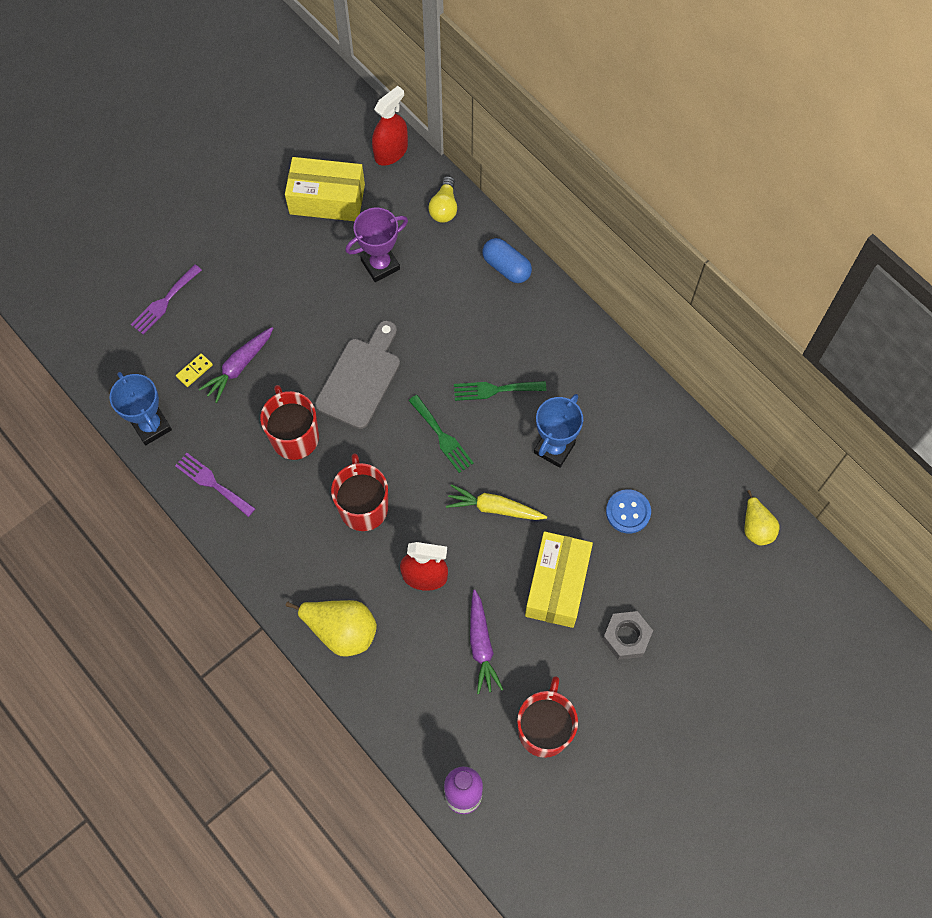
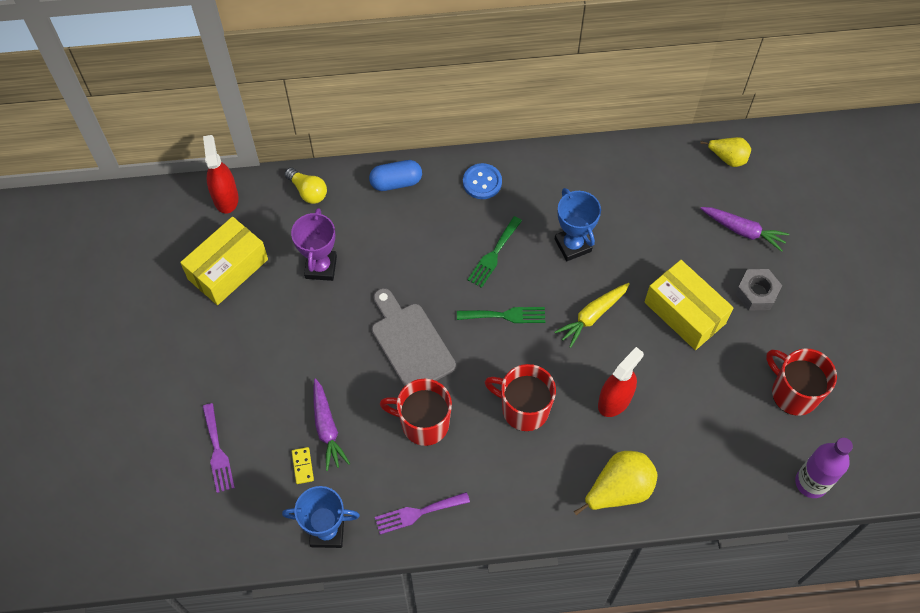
camera: 55 degrees left, 5 degrees down
(481, 645) = (698, 395): purple carrot -> purple carrot (743, 231)
(628, 512) = (659, 230): blue button -> blue button (482, 182)

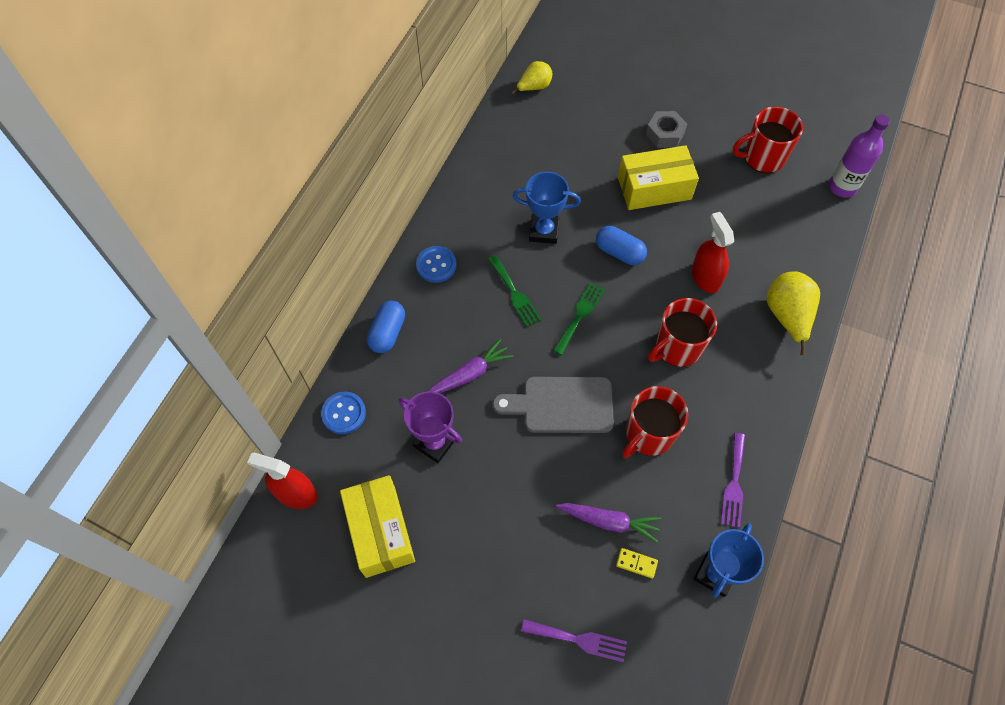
camera: 60 degrees left, 0 degrees up
(308, 191) = (344, 413): yellow light bulb -> blue button
(592, 316) = (619, 252): yellow carrot -> blue capsule
(743, 231) = (605, 113): purple carrot -> purple carrot (469, 374)

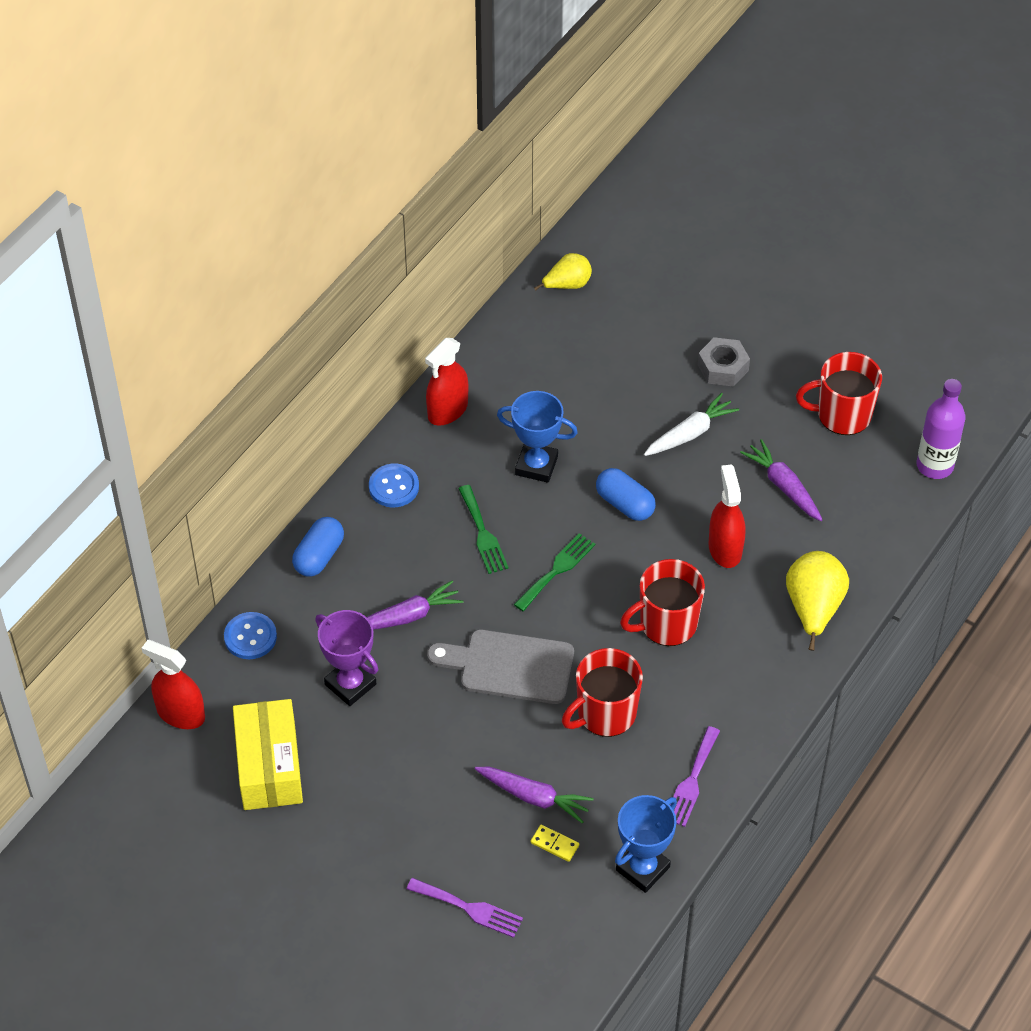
camera: 10 degrees right, 10 degrees down
(465, 197) = (447, 410): none -> red spray bottle
(654, 188) = (690, 433): yellow box -> white carrot
(735, 220) = (783, 486): none -> purple carrot

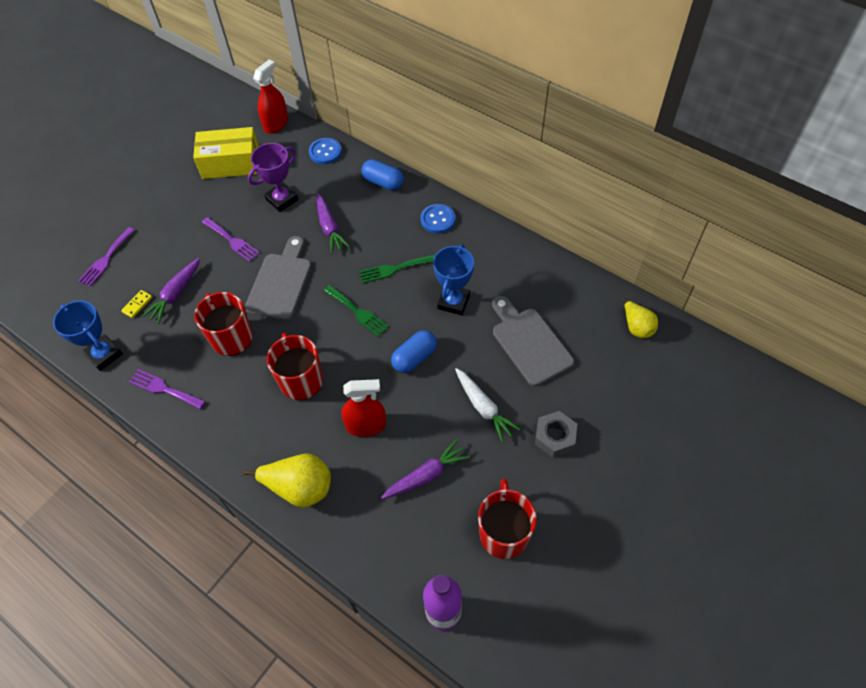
camera: 95 degrees right, 5 degrees up
(432, 739) = (232, 241): none -> purple fork
(447, 410) = (506, 249): red spray bottle -> none
(596, 388) = (529, 343): none -> grey cutting board

